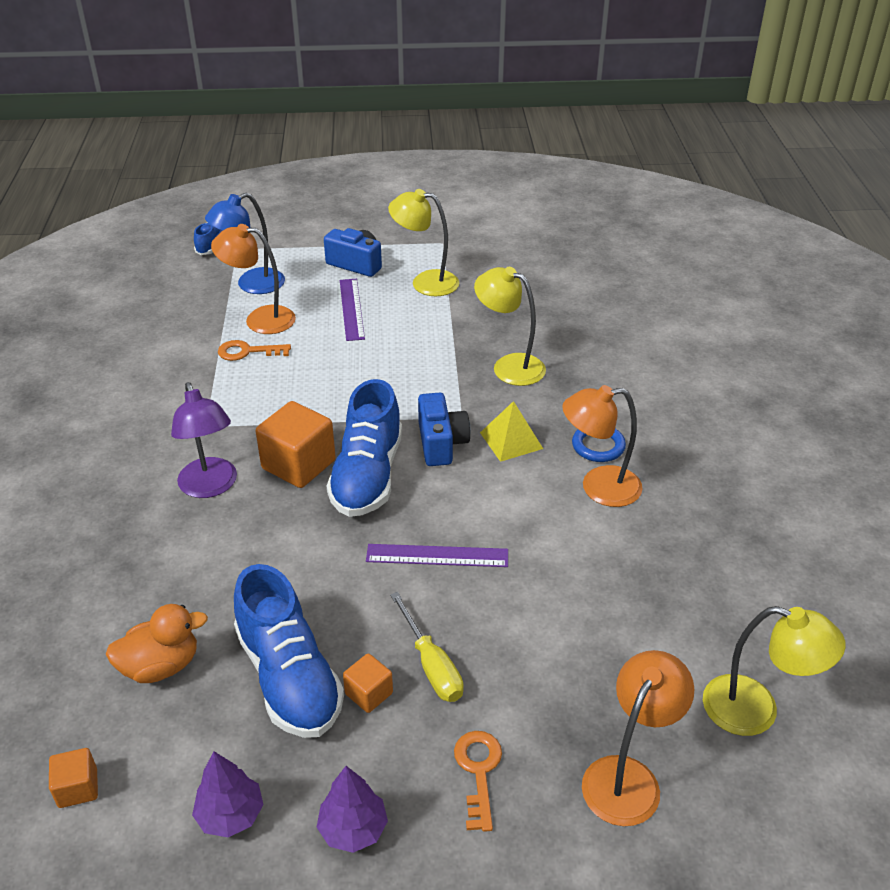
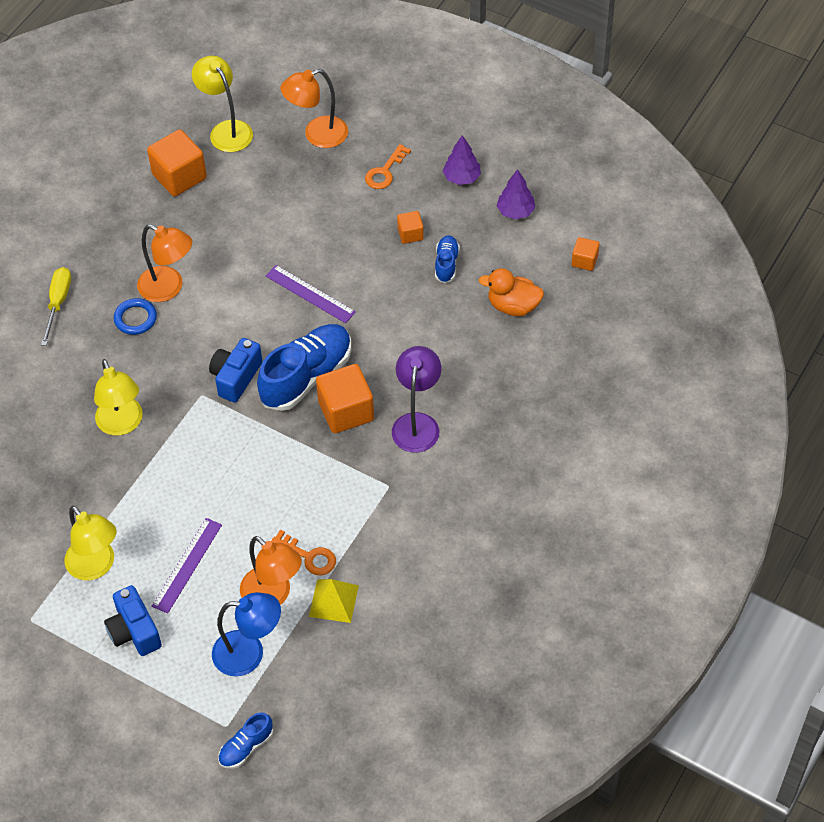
camera: 145 degrees left, 15 degrees up
(289, 677) = (446, 264): blue shoe -> blue shoe, size x0.50
(431, 665) = (366, 232): yellow screwdriver -> yellow screwdriver (58, 303)
(511, 440) = (187, 354): yellow pyramid -> yellow pyramid (333, 600)
(735, 612) = (179, 176): none -> orange cube

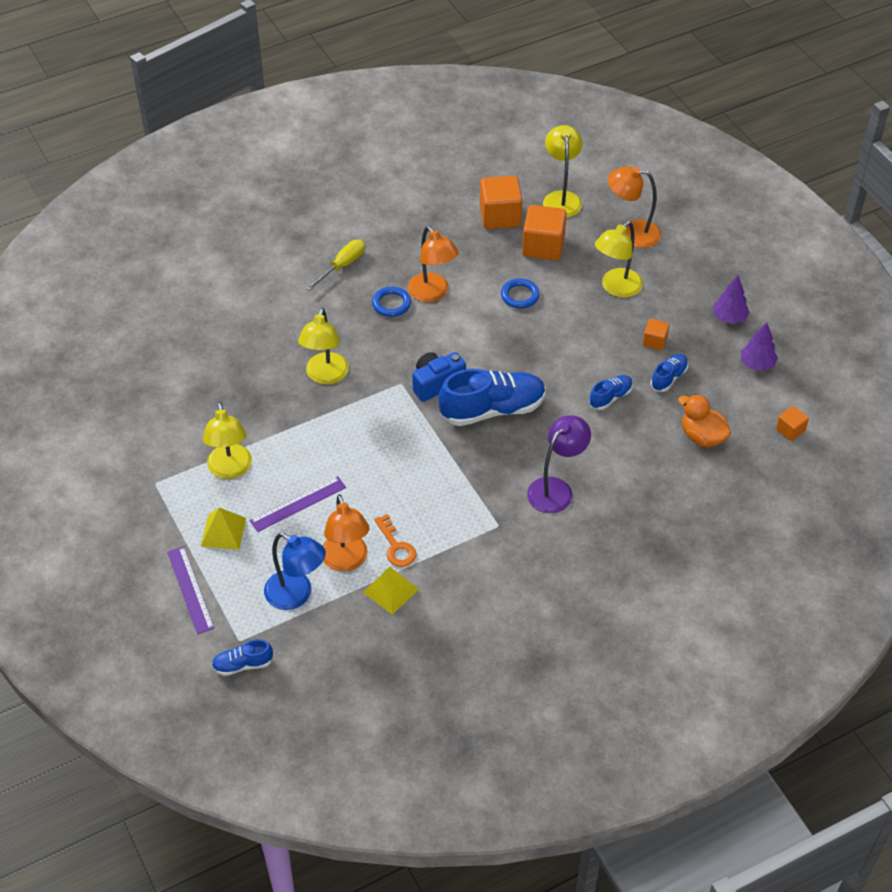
camera: 30 degrees right, 5 degrees down
(134, 631) = (223, 532): blue camera -> yellow pyramid
(254, 249) = (520, 296): none -> blue ring
(310, 294) = (540, 349): purple ruler -> purple ruler (190, 589)
(340, 198) = (616, 288): none -> yellow lamp
(346, 411) = (505, 451): orange cube -> orange cube (543, 246)
(385, 172) = (667, 285): orange key -> none
(407, 309) = (610, 397): none -> blue shoe

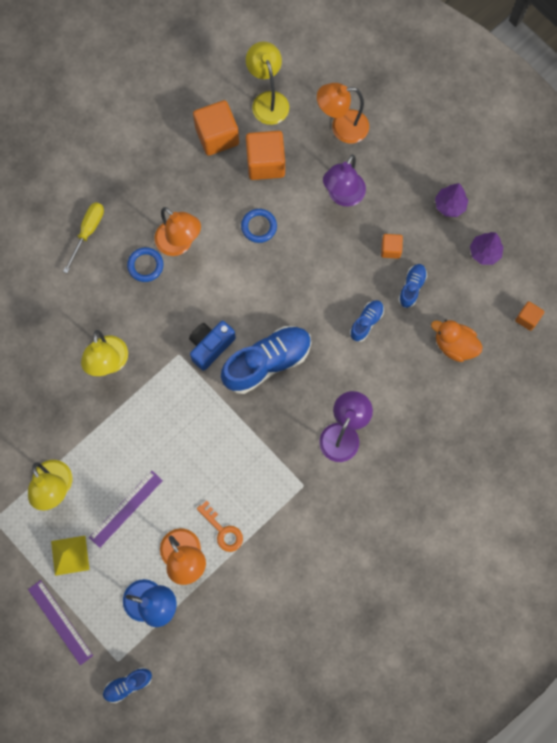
camera: 15 degrees left, 25 degrees up
(390, 590) = (230, 576): yellow pyramid -> none
(616, 288) = (343, 196): yellow lamp -> purple lamp

